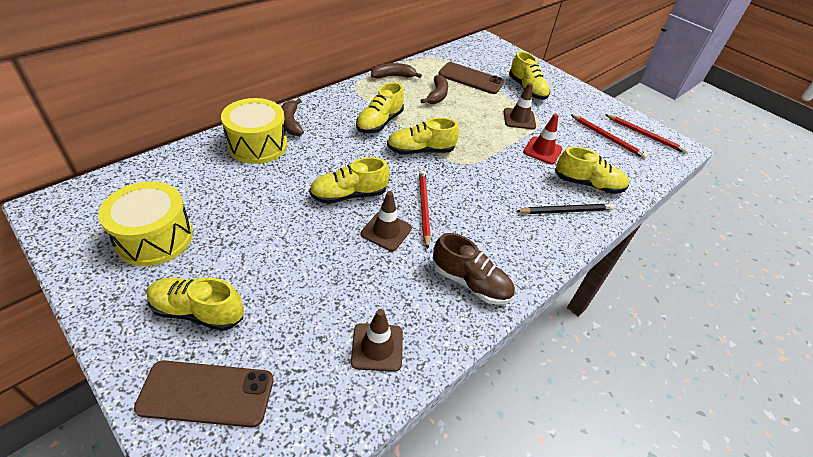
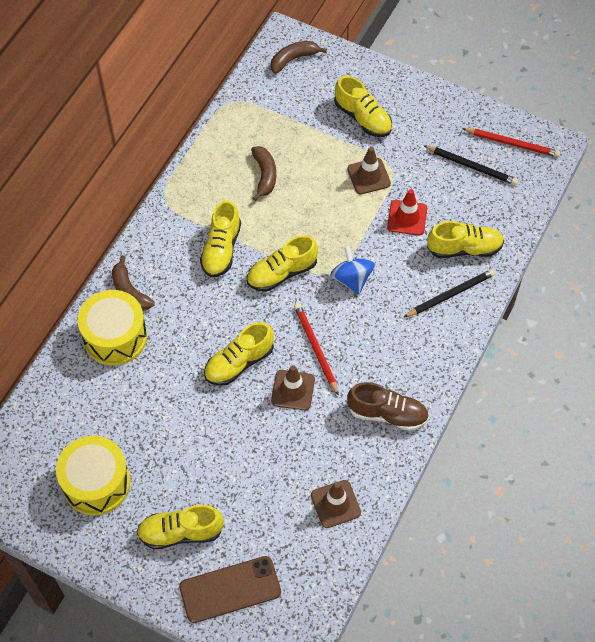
camera: 15 degrees left, 15 degrees up
(393, 76) = (201, 163): brown banana -> brown banana (293, 59)
(470, 78) = (291, 126): brown phone -> none
(479, 173) = (352, 279): none -> blue spinning top
(607, 138) = (471, 166): red pencil -> black pencil

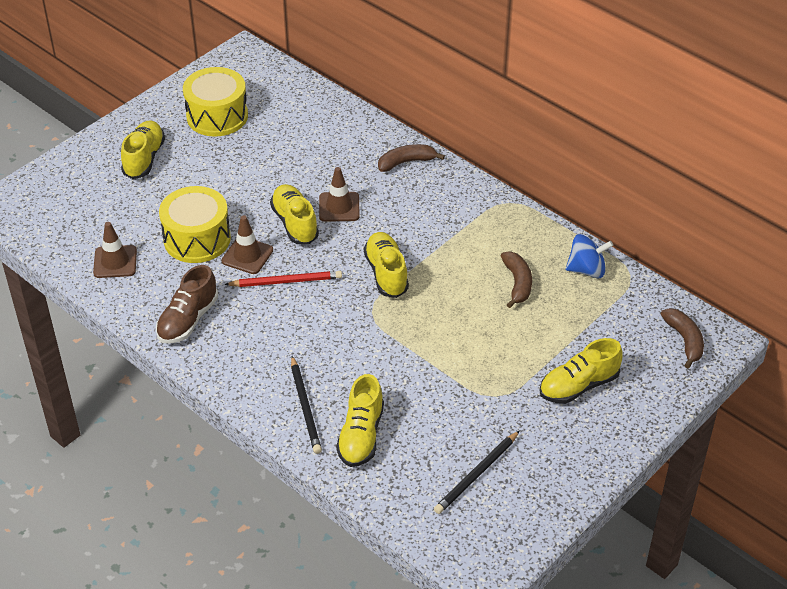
camera: 105 degrees right, 15 degrees down
(115, 336) = (359, 146): yellow drum -> yellow drum (197, 239)
(221, 249) = (432, 233): yellow shoe -> none
(230, 589) = (76, 179): brown phone -> none
(264, 175) = (517, 283): brown banana -> brown banana turned 105 degrees counterclockwise
(352, 279) = (357, 327): blue spinning top -> blue spinning top (586, 270)
(368, 176) = (490, 372): brown traffic cone -> brown traffic cone (339, 207)
(407, 218) = (421, 393): red traffic cone -> none
(512, 144) = (500, 527): red pencil -> none

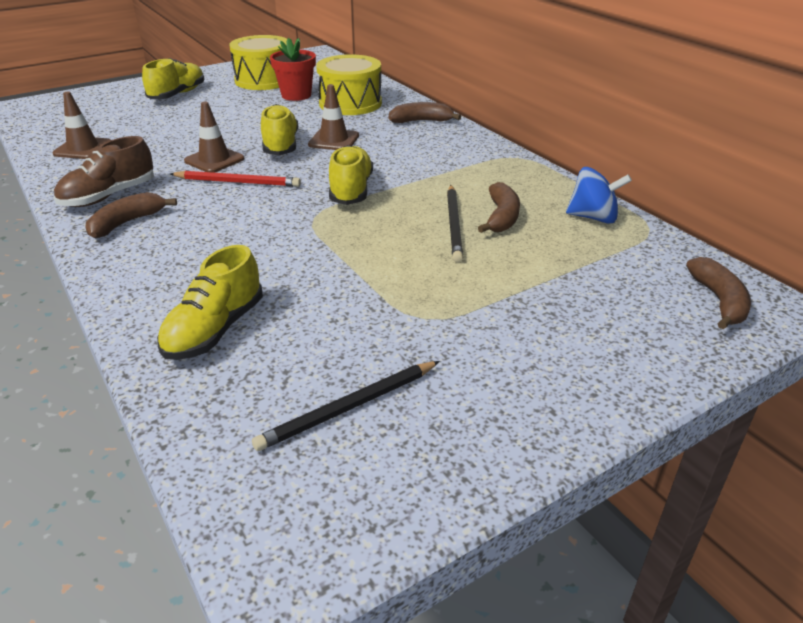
camera: 15 degrees right, 10 degrees down
(197, 239) = (176, 144): yellow drum -> yellow drum (350, 103)
(226, 348) = (127, 223): none -> brown banana
(266, 139) = (296, 95): none -> red flower pot
(305, 407) = (168, 288): black pencil -> black pencil (454, 225)
(578, 386) = (549, 326): yellow shoe -> none

